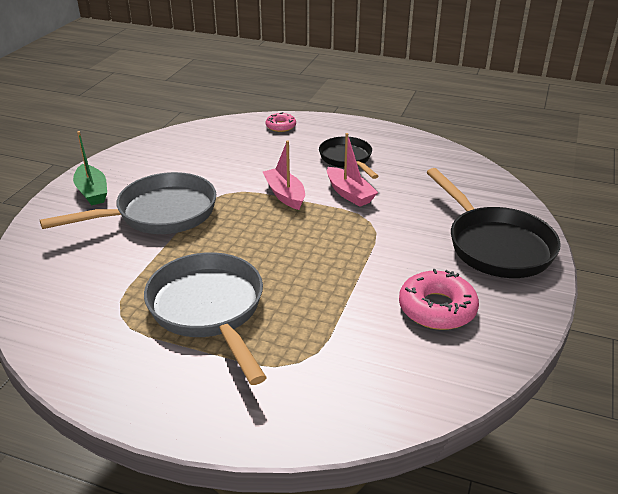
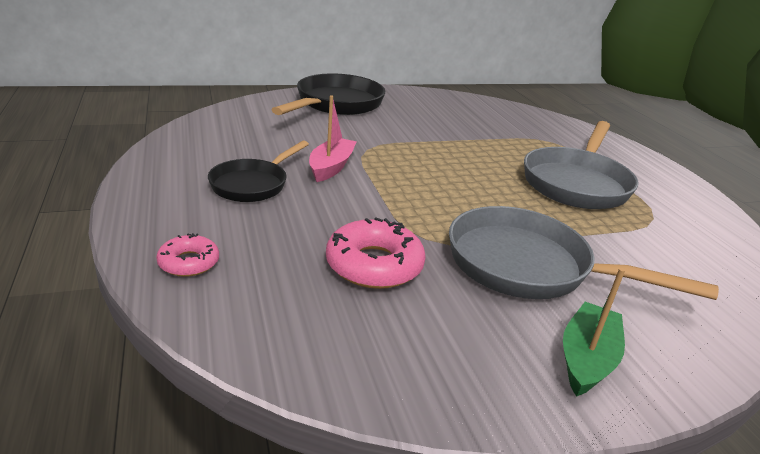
camera: 130 degrees left, 5 degrees down
(285, 195) = (379, 200): pink boat -> none
(437, 308) = (436, 113): pink donut -> pink donut (374, 265)

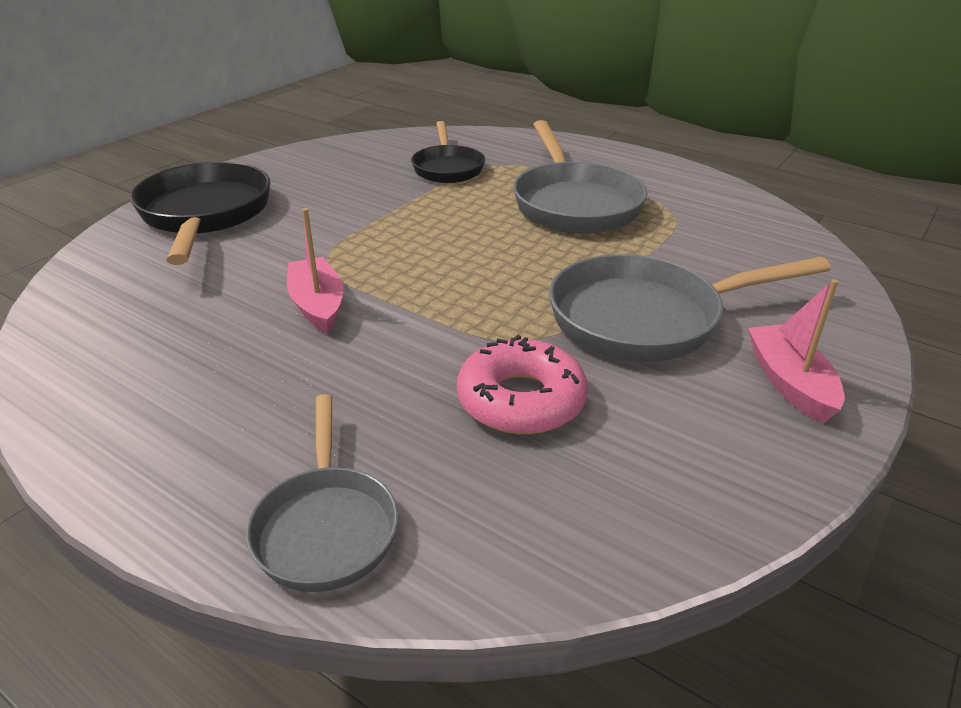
camera: 35 degrees left, 5 degrees up
(189, 262) = (326, 526): pink donut -> grey pan
(253, 184) = (255, 378): black pan -> black pan (447, 168)
(587, 359) = (790, 383): green boat -> pink boat

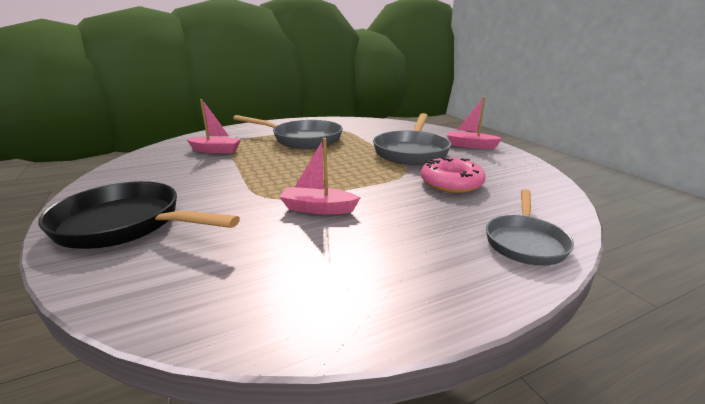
camera: 60 degrees left, 10 degrees down
(326, 526) = (525, 242): grey pan -> grey pan turned 90 degrees clockwise
(447, 168) = (216, 150): black pan -> pink boat

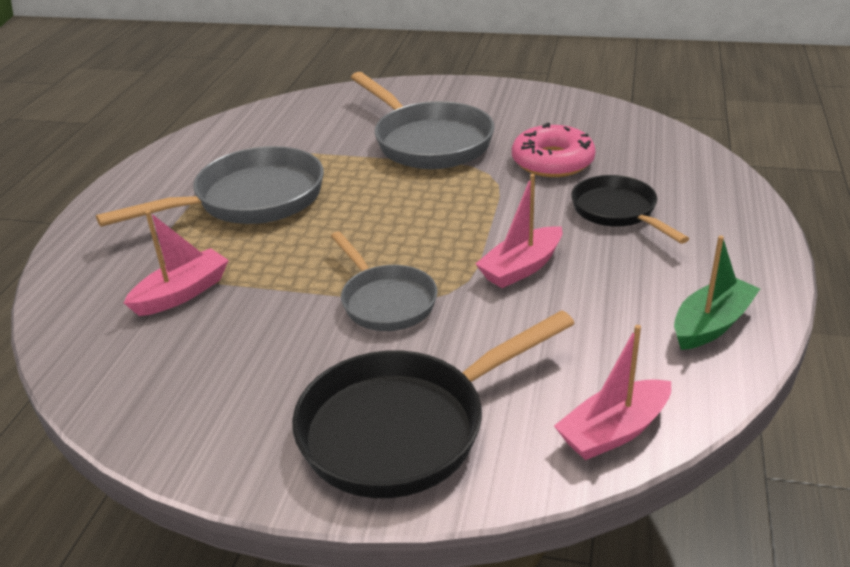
camera: 50 degrees left, 10 degrees up
(324, 303) = (711, 324): none -> green boat
(428, 219) = (618, 212): none -> black pan
(470, 145) = (463, 98): pink boat -> pink boat (613, 431)
(525, 242) = (706, 186): grey pan -> grey pan (385, 301)

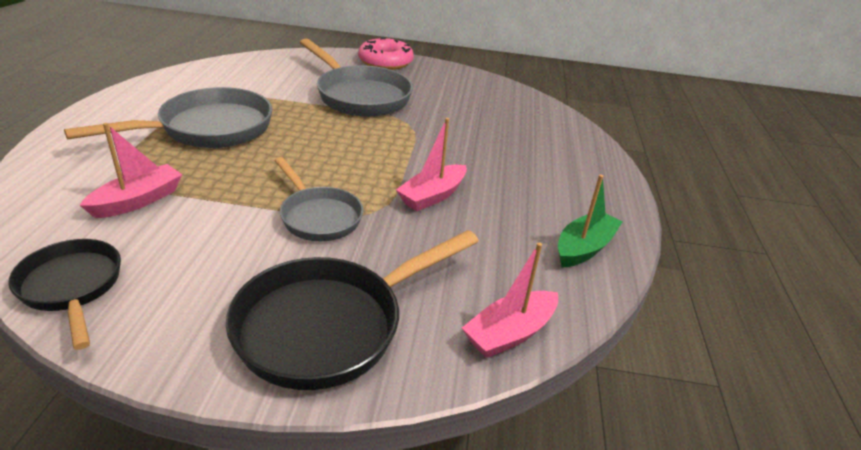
camera: 10 degrees left, 0 degrees up
(552, 161) = (457, 118): pink donut -> pink donut (385, 62)
(618, 212) = (508, 158): black pan -> black pan (72, 287)

